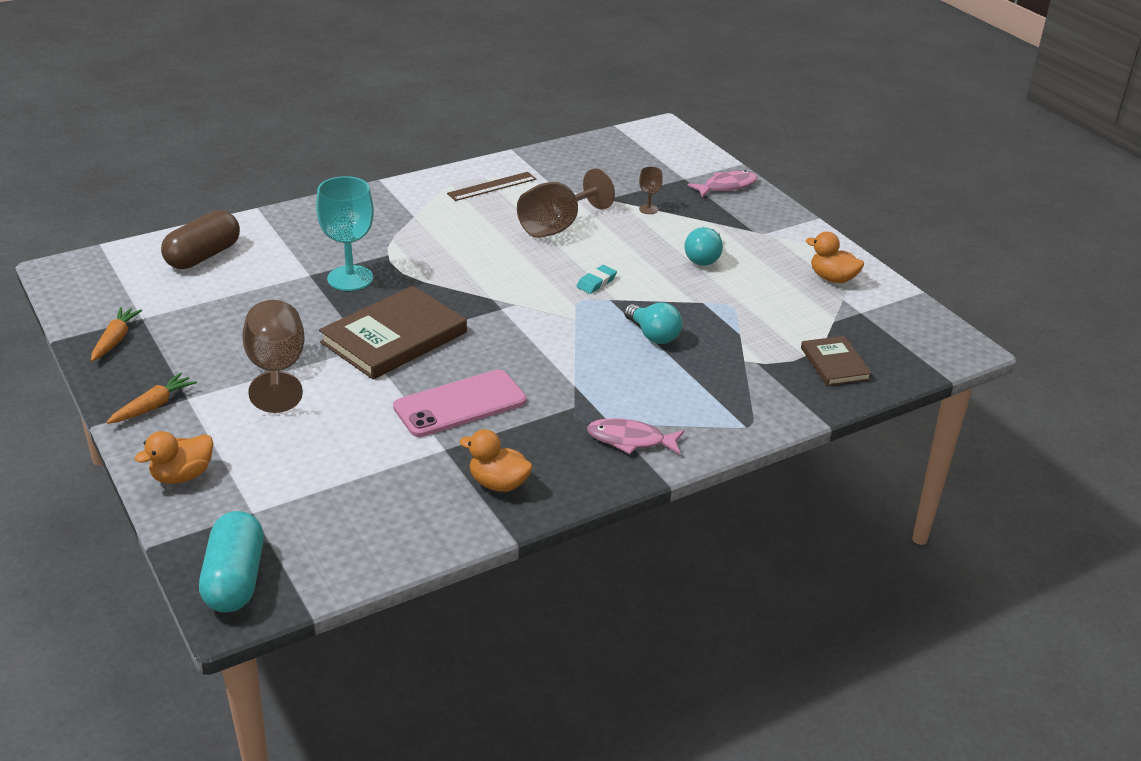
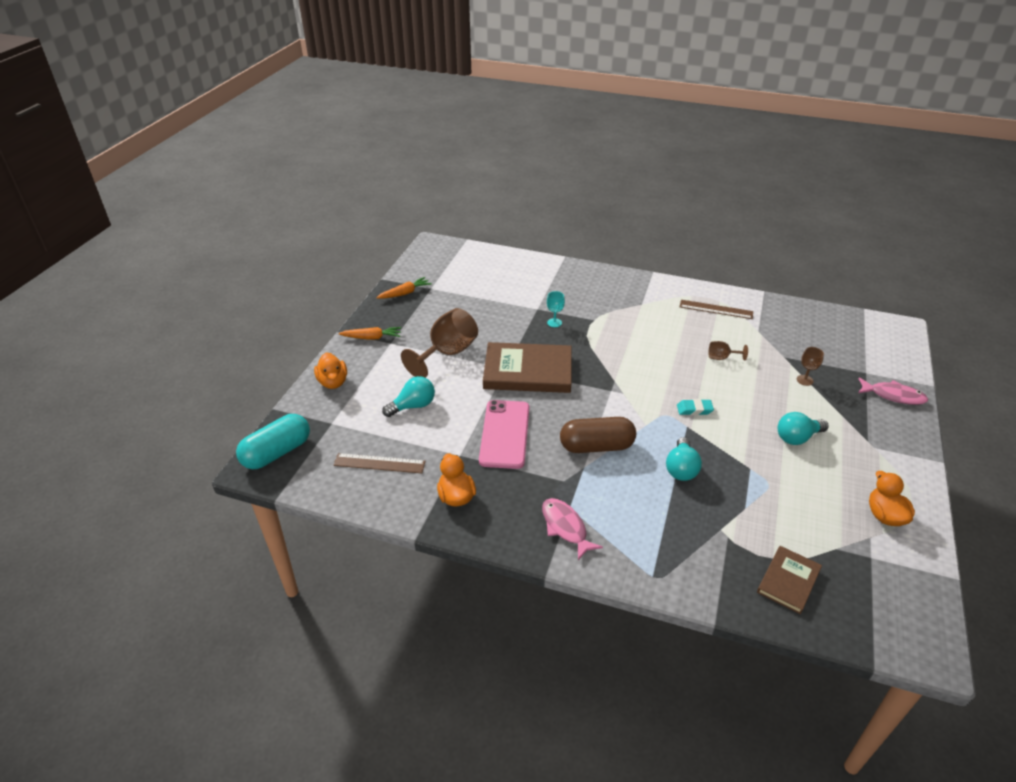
camera: 50 degrees right, 5 degrees up
(182, 476) = (333, 382): orange duck -> orange duck turned 120 degrees counterclockwise
(203, 256) = (502, 270): brown capsule -> brown capsule (596, 446)
(322, 439) = (413, 406): none -> turquoise light bulb
(350, 278) = (554, 323): turquoise goblet -> turquoise goblet, size x0.46
(373, 510) = (379, 463): none -> brown ruler
(460, 404) = (505, 434): pink phone -> pink phone turned 75 degrees clockwise
(557, 226) = (721, 358): brown goblet -> brown goblet, size x0.46

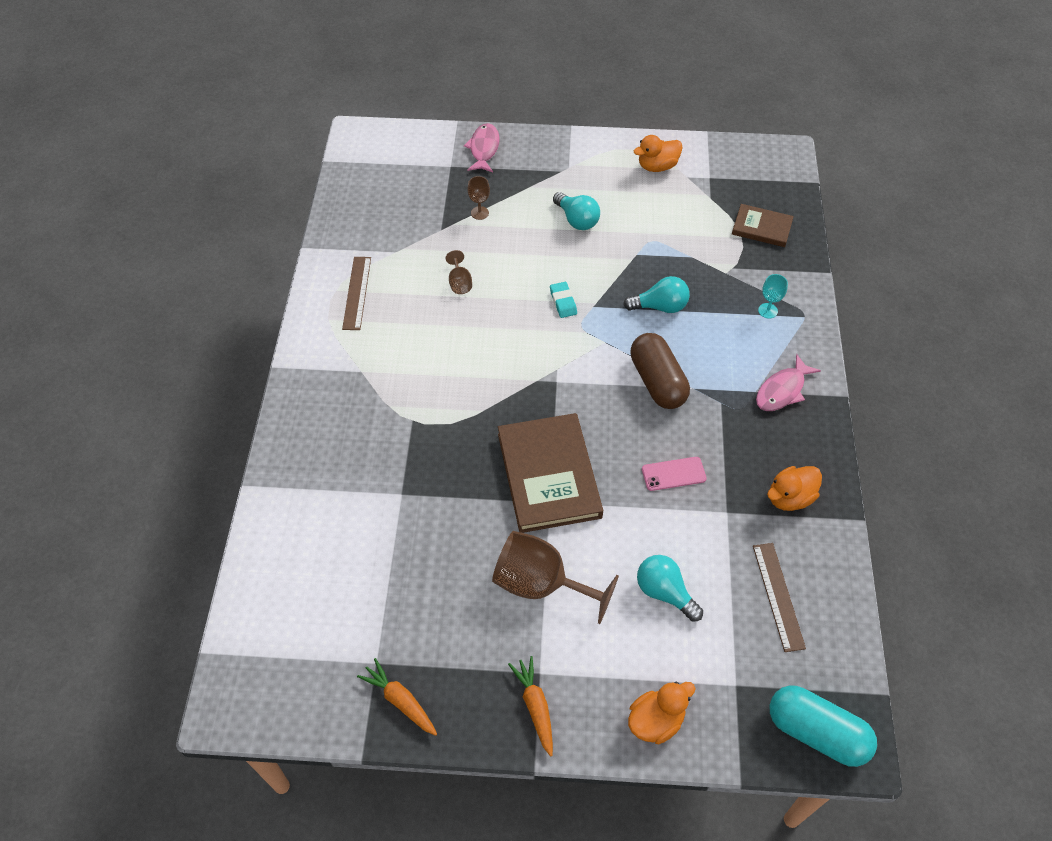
camera: 105 degrees left, 15 degrees up
(505, 434) = (673, 474): pink phone -> pink phone, size x0.54
(554, 323) = (431, 465): turquoise goblet -> turquoise goblet (767, 311)

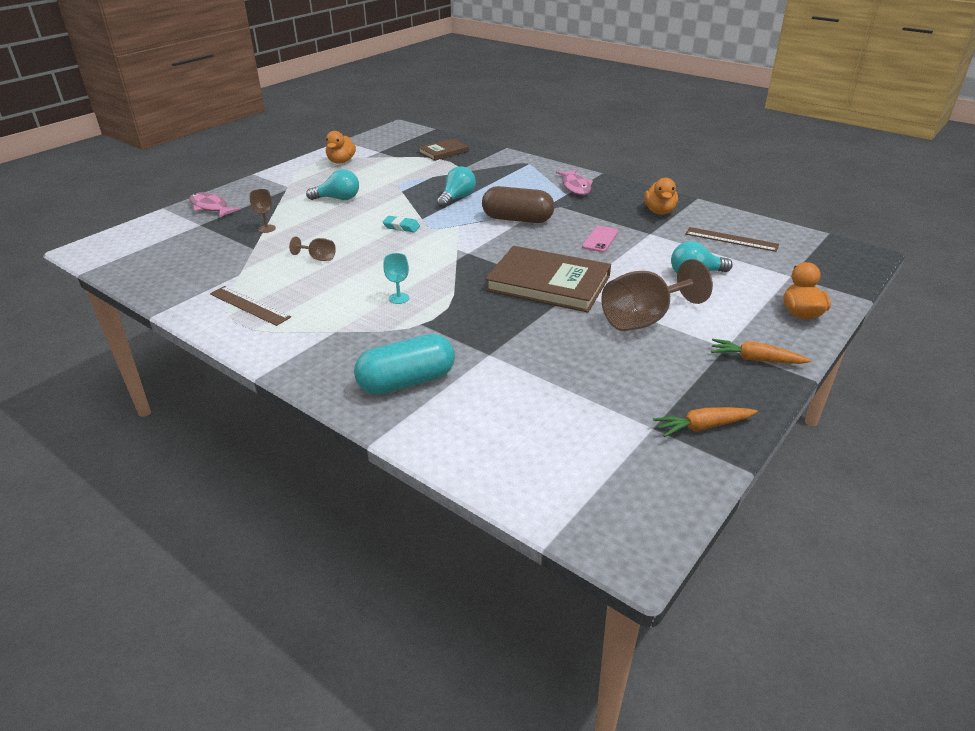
camera: 55 degrees left, 20 degrees down
(767, 311) = (509, 171): turquoise goblet -> turquoise goblet (399, 298)
(816, 732) = (844, 262): turquoise capsule -> turquoise capsule (407, 381)

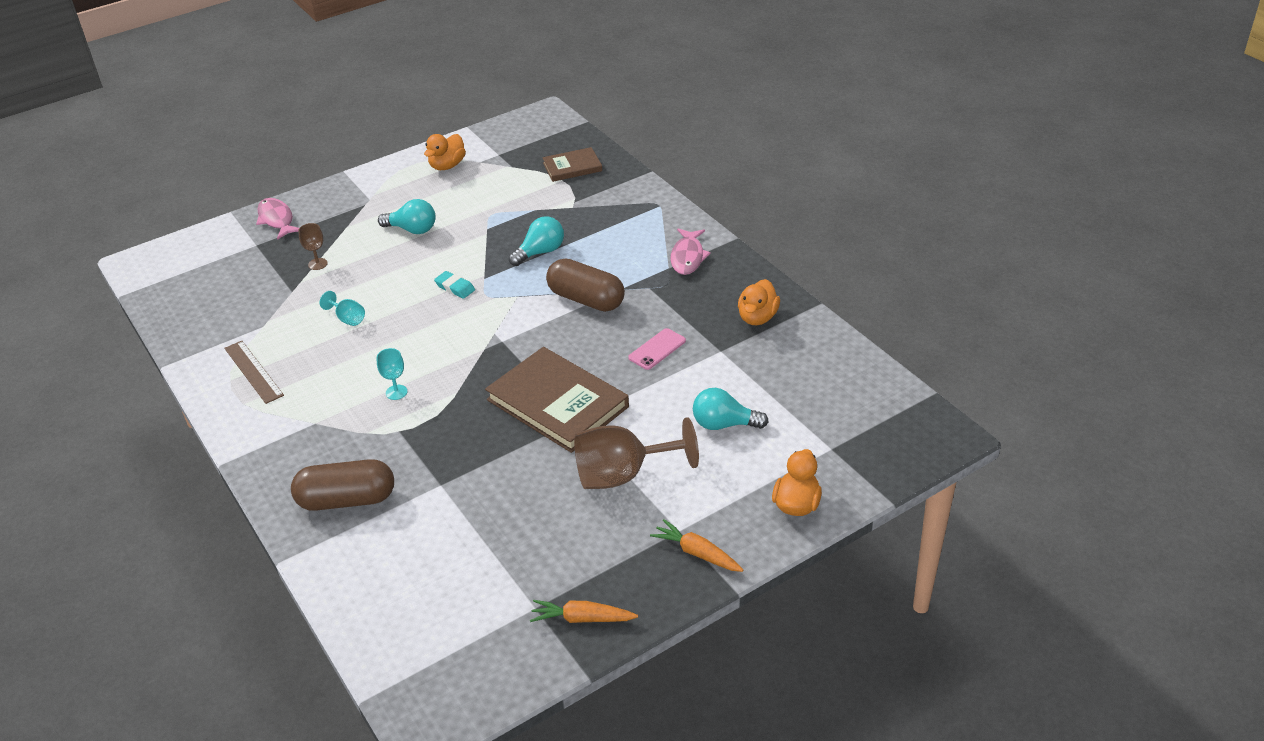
camera: 20 degrees right, 5 degrees up
(318, 258) = (347, 318): brown goblet -> turquoise goblet
(407, 381) = (347, 500): turquoise capsule -> brown capsule
(731, 239) = (807, 379): brown ruler -> none

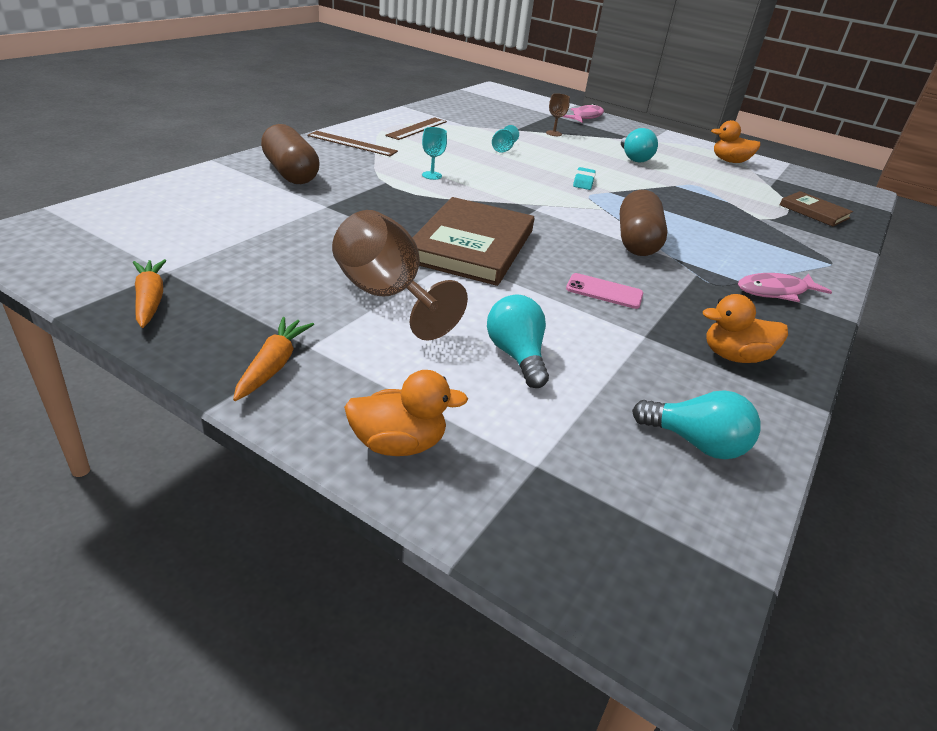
camera: 60 degrees right, 5 degrees down
(279, 436) = (352, 143): none -> brown ruler
(540, 252) = (675, 211): turquoise light bulb -> turquoise light bulb (695, 443)

